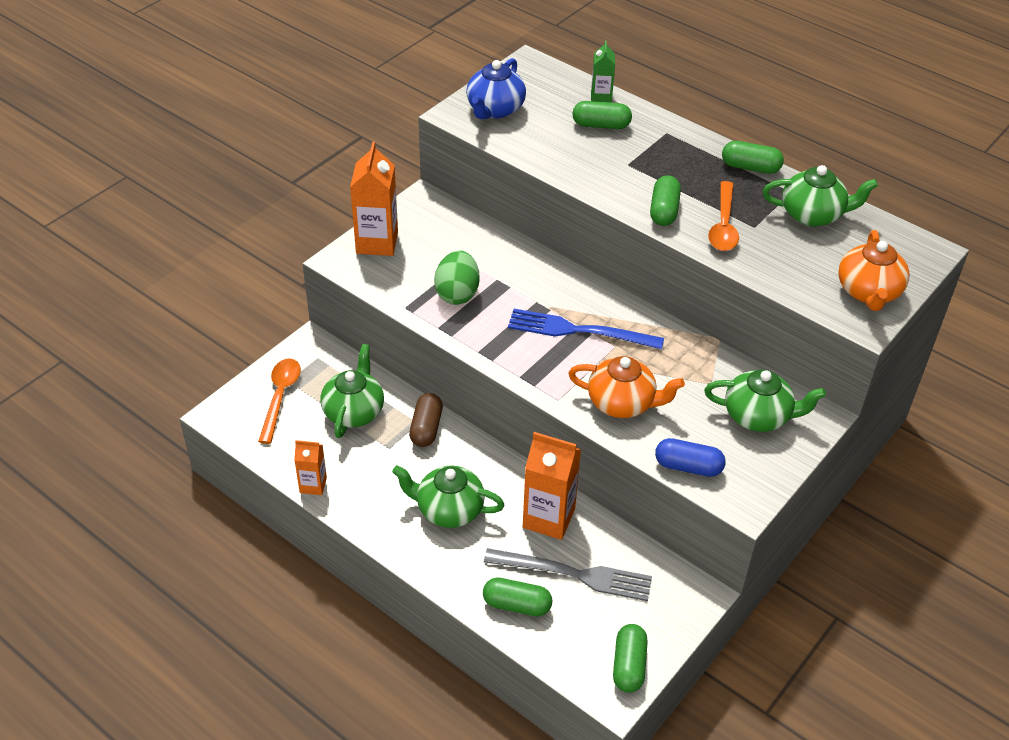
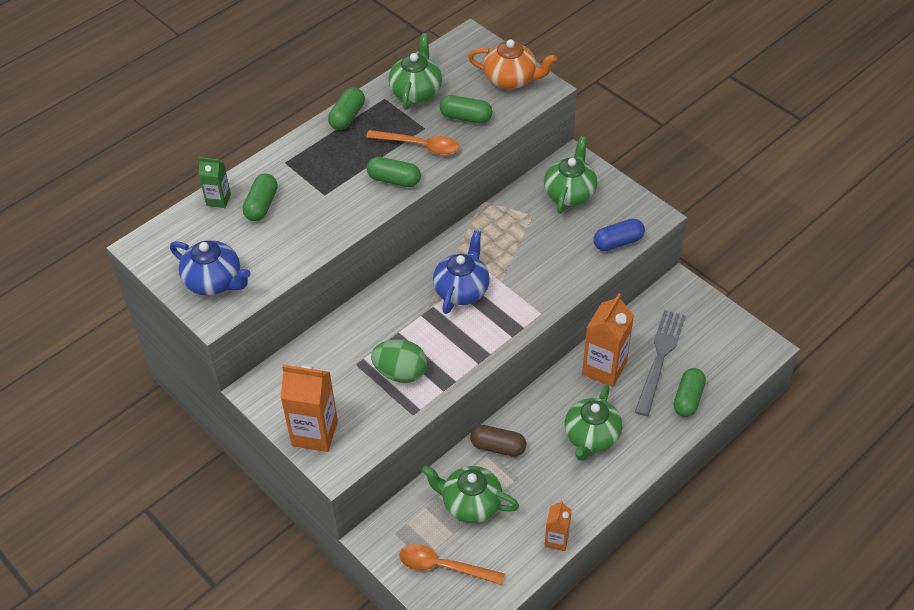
camera: 80 degrees left, 5 degrees up
(579, 331) = (462, 290): blue fork -> blue teapot
(622, 403) = (549, 272): orange teapot -> none
(628, 665) = (741, 336): green capsule -> green capsule (466, 117)
(688, 467) = (618, 242): blue capsule -> blue capsule turned 45 degrees clockwise

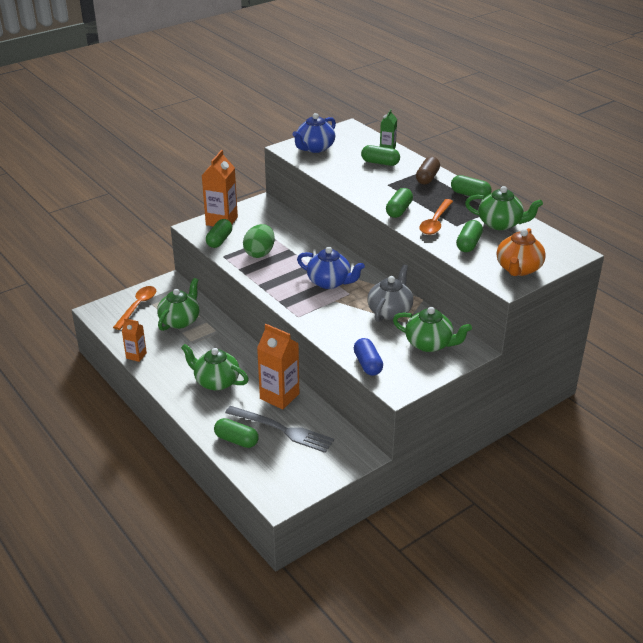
camera: 95 degrees right, 15 degrees down
(371, 426) = (219, 240): none -> green capsule
(498, 447) = (222, 336): brown capsule -> brown capsule (427, 178)
(514, 229) = (390, 311): none -> grey teapot

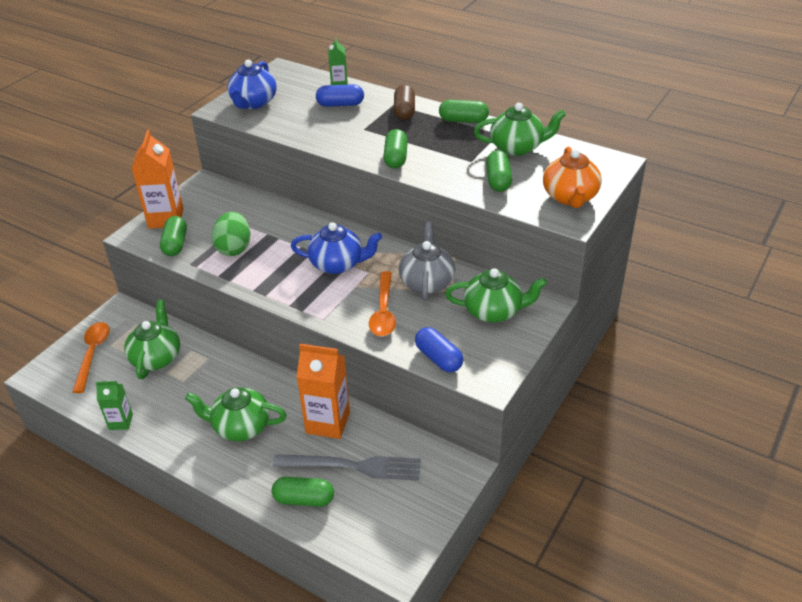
camera: 20 degrees left, 5 degrees up
(136, 355) = (121, 422): orange carton -> green carton
(380, 163) = (340, 104): green capsule -> blue capsule
(435, 222) = (445, 163): orange spoon -> orange spoon (383, 311)

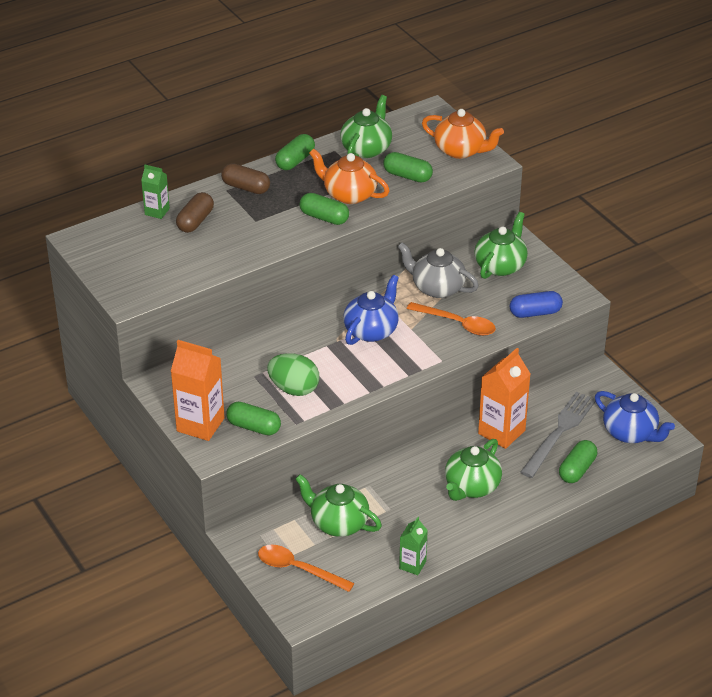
camera: 65 degrees left, 0 degrees up
(253, 103) = (136, 275): blue teapot -> blue teapot (630, 433)
(340, 104) = (195, 221): blue capsule -> brown capsule
(440, 159) = (349, 194): none -> orange teapot

